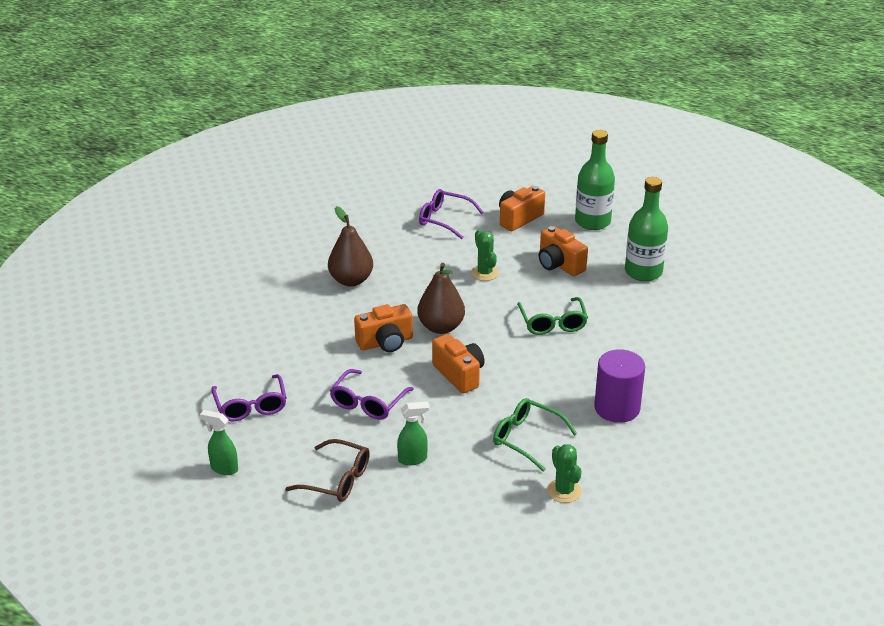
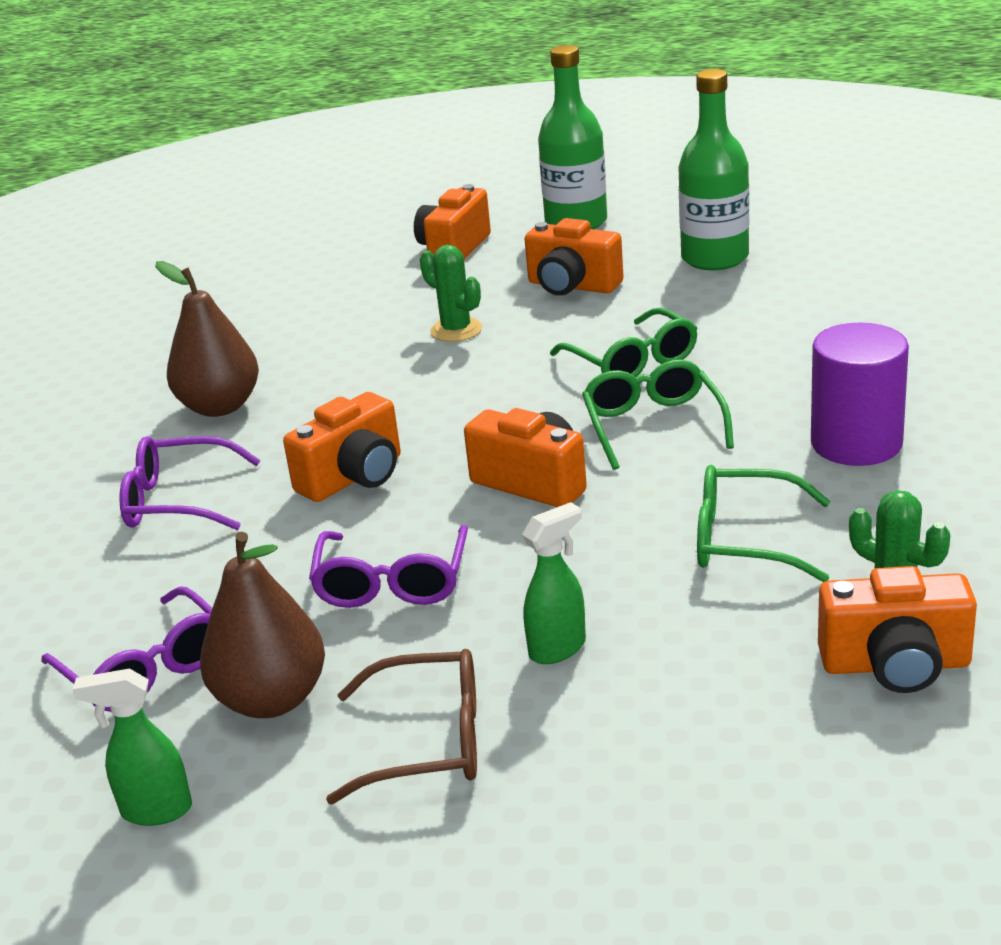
camera: 20 degrees left, 5 degrees down
(441, 327) = (440, 424): brown pear -> brown pear (271, 699)
(444, 219) = (328, 283): purple glasses -> purple glasses (178, 501)
(534, 363) = (653, 425): none -> green glasses
(539, 519) = (895, 665): none -> orange camera

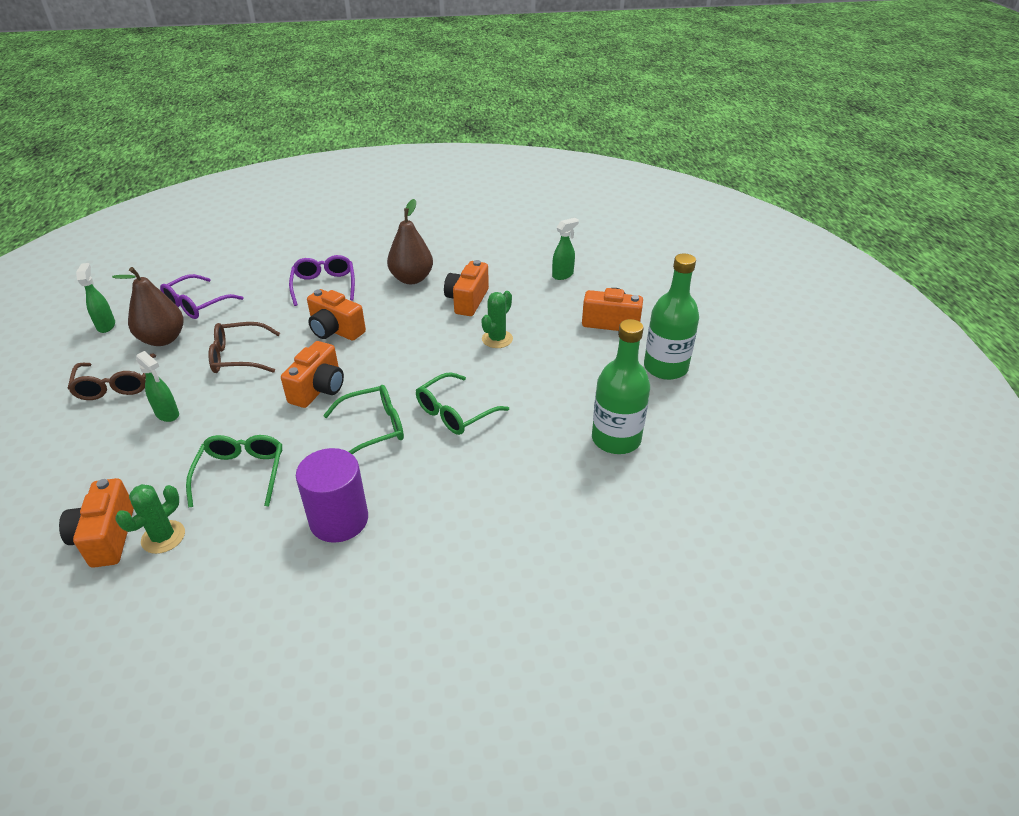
camera: 75 degrees right, 10 degrees up
(301, 278) = (563, 275): none -> green spray bottle
(392, 582) = (238, 357): purple glasses -> brown glasses
(572, 286) = (562, 377): orange camera -> orange camera (467, 301)

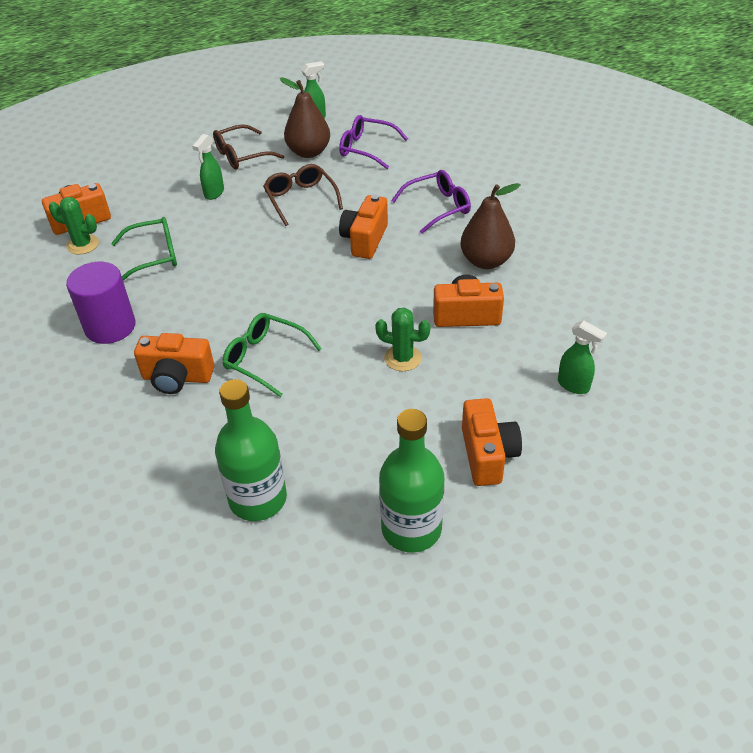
camera: 75 degrees right, 5 degrees up
(318, 389) = (271, 260): orange camera -> orange camera (177, 378)
(374, 428) = (227, 311): green glasses -> none

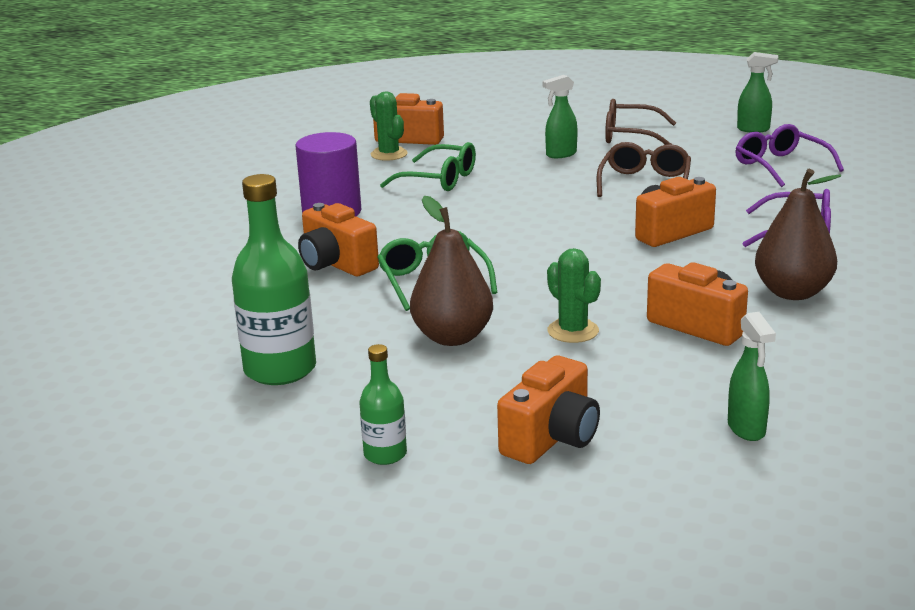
camera: 40 degrees right, 20 degrees down
(308, 152) = (707, 152): brown pear -> brown pear (453, 337)
(411, 529) = (385, 454): green bottle -> green bottle, size x0.53

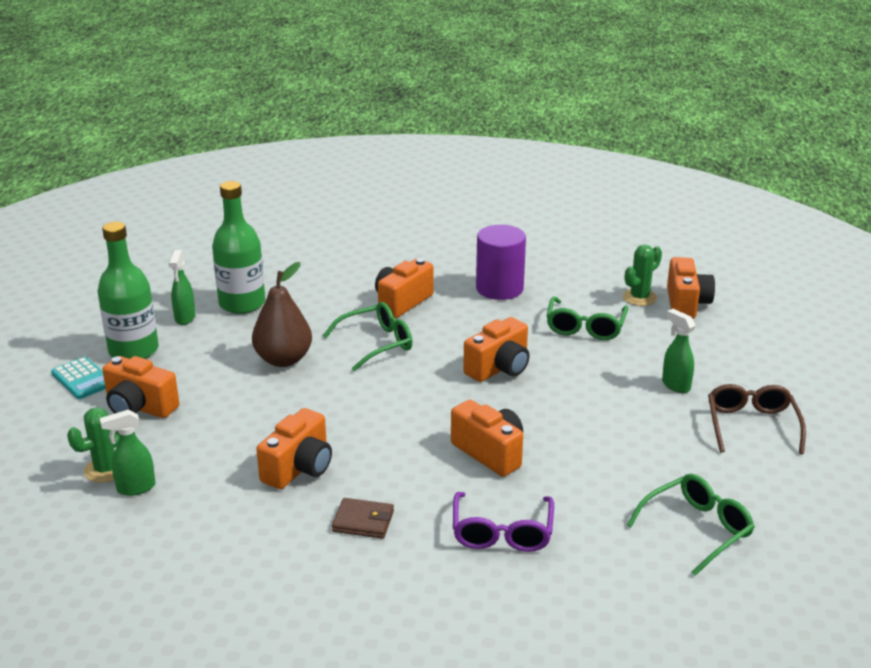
camera: 80 degrees right, 5 degrees up
(385, 454) = (133, 350): green bottle -> green bottle, size x1.90
(459, 496) = (82, 379): none -> turquoise calculator
(510, 221) = (499, 368): none -> orange camera
(573, 331) = (291, 409): green cactus -> green cactus (106, 469)
(645, 183) = (613, 437): brown glasses -> none
(754, 129) = (818, 514): green spray bottle -> green spray bottle (185, 318)
(780, 166) = (697, 529): purple glasses -> green glasses
(792, 292) = (363, 521): brown pear -> brown wallet

